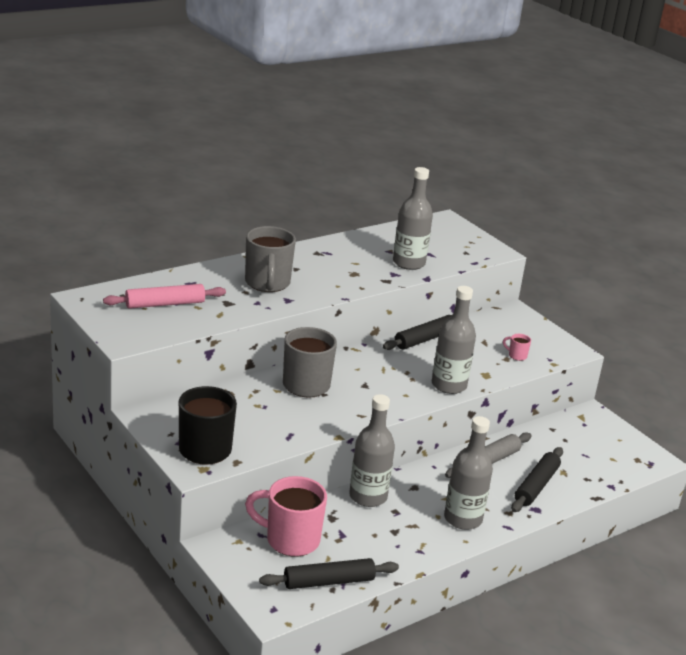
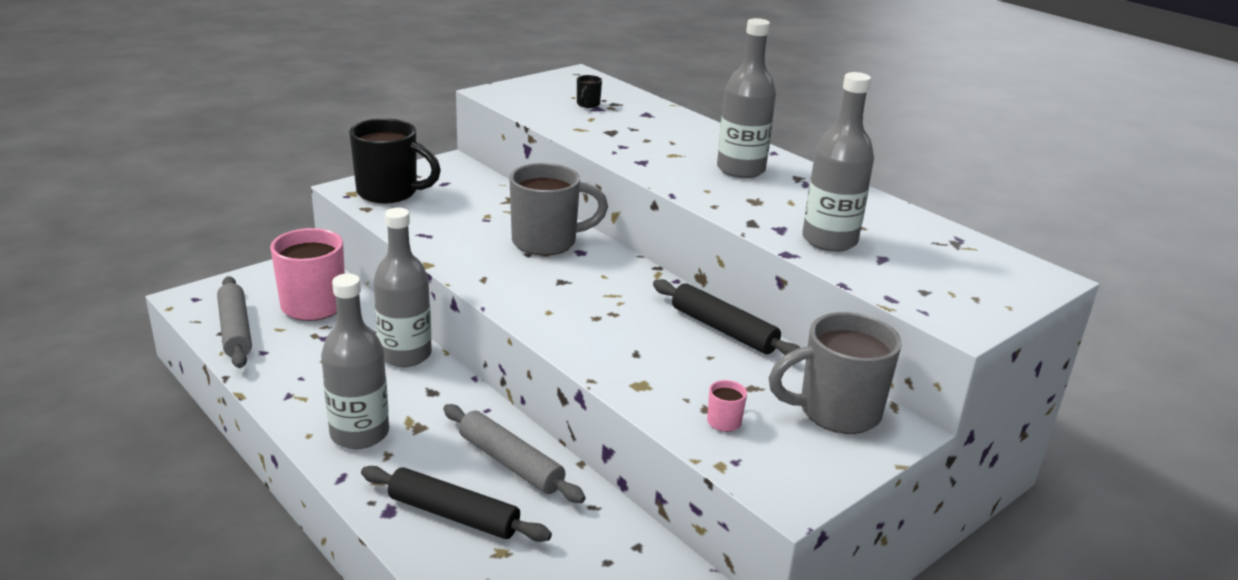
camera: 85 degrees right, 0 degrees up
(165, 304) = (587, 104): pink rolling pin -> black mug
(267, 284) = (677, 150): grey mug -> grey mug (836, 412)
(328, 581) = (235, 330): black rolling pin -> grey rolling pin
(449, 385) = (590, 348): grey bottle -> grey bottle (741, 169)

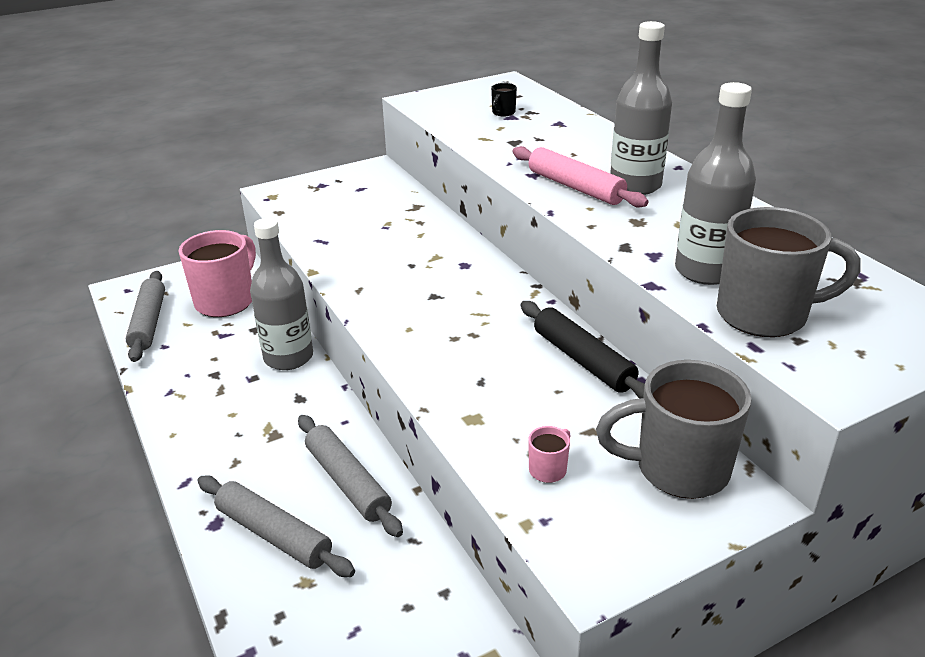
camera: 15 degrees right, 5 degrees up
(359, 433) = (218, 437): grey bottle -> none
(389, 193) = (306, 197): black mug -> none
(454, 514) = (274, 534): black rolling pin -> grey rolling pin
(547, 242) = (435, 253): grey mug -> grey mug (765, 315)
(686, 172) = (575, 187): none -> pink rolling pin

